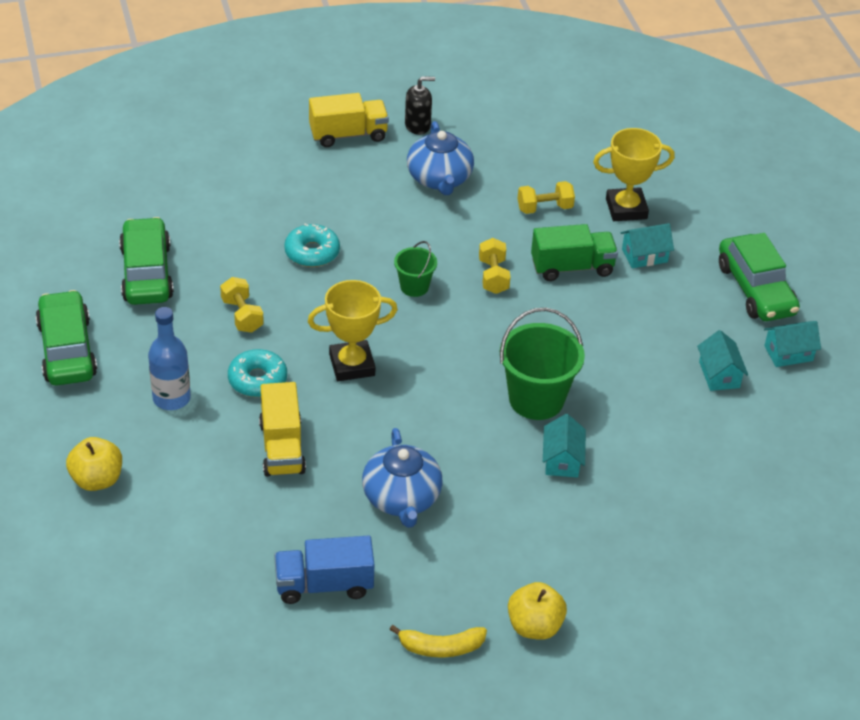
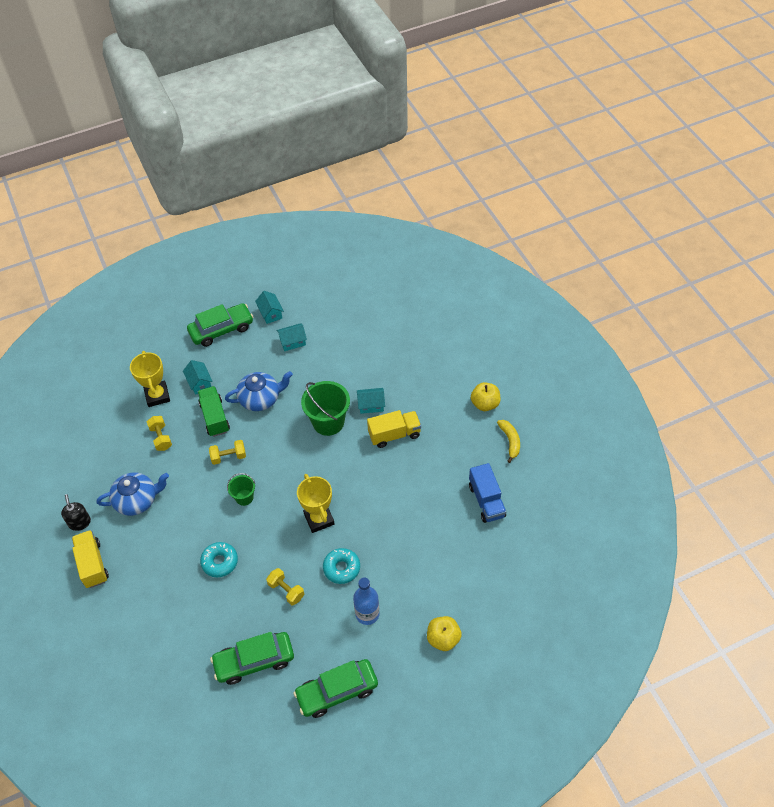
camera: 95 degrees left, 10 degrees up
(242, 315) = (286, 590): yellow dumbbell -> yellow dumbbell turned 75 degrees clockwise
(282, 447) = (393, 542): yellow truck -> yellow truck (394, 434)
(402, 498) = (417, 475): blue teapot -> blue teapot (260, 398)

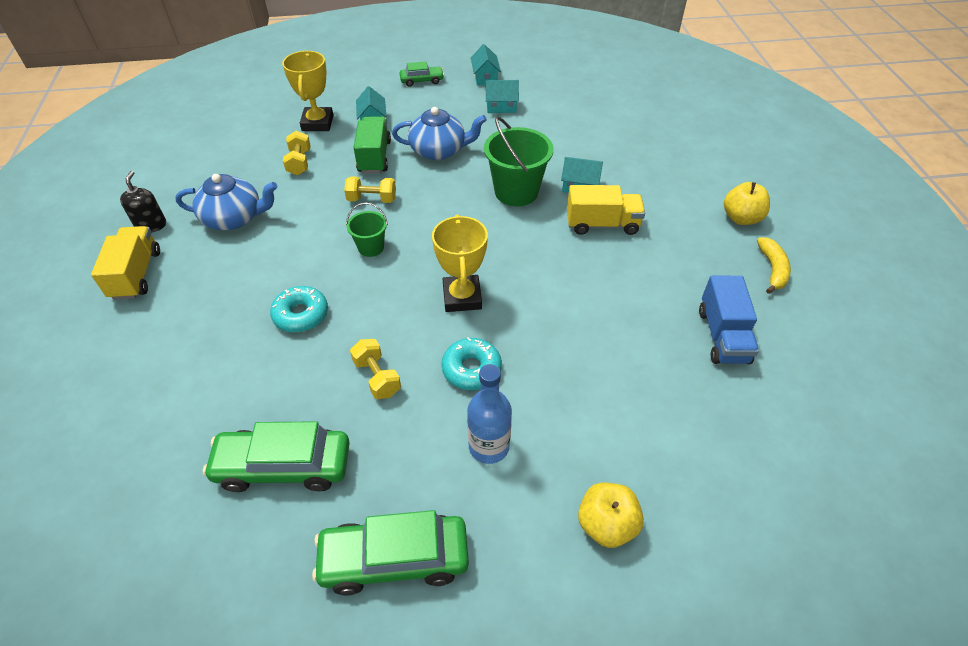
camera: 15 degrees right, 5 degrees down
(221, 330) = (422, 81): green car -> green car, size x0.55

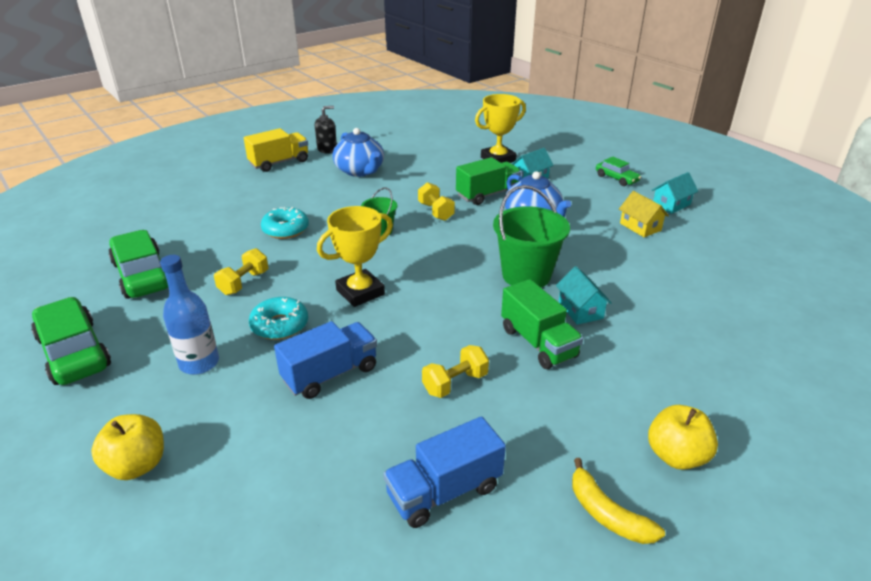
camera: 60 degrees right, 15 degrees down
(299, 163) = (444, 170): yellow dumbbell -> yellow dumbbell (455, 383)
(501, 106) = (640, 227): turquoise house -> yellow house
(564, 356) = (330, 374): none -> blue truck
(602, 224) = (538, 343): yellow truck -> green truck
(772, 269) = (607, 513): yellow banana -> yellow banana turned 75 degrees clockwise

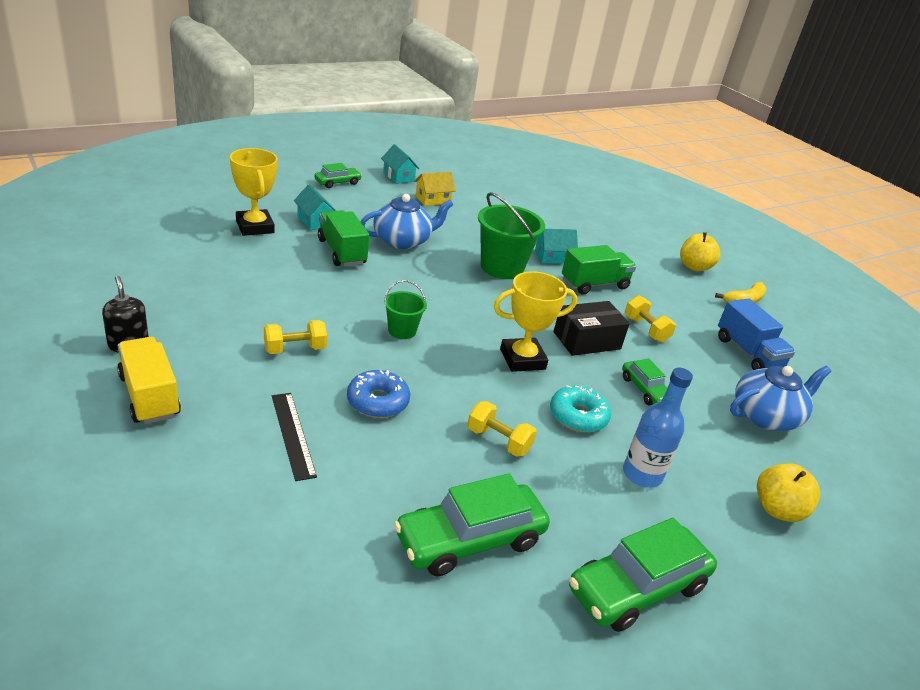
camera: 90 degrees left, 0 degrees up
(247, 205) = (293, 434): none -> black ruler
(285, 229) = (377, 401): turquoise donut -> blue donut
(330, 374) = (645, 390): blue truck -> green car
(360, 171) = (229, 324): blue teapot -> blue teapot (766, 416)
(360, 292) = (522, 359): yellow trophy -> yellow trophy turned 75 degrees counterclockwise
(409, 334) = (587, 340): none -> black box
(436, 212) = (369, 289): yellow dumbbell -> yellow dumbbell (295, 349)

